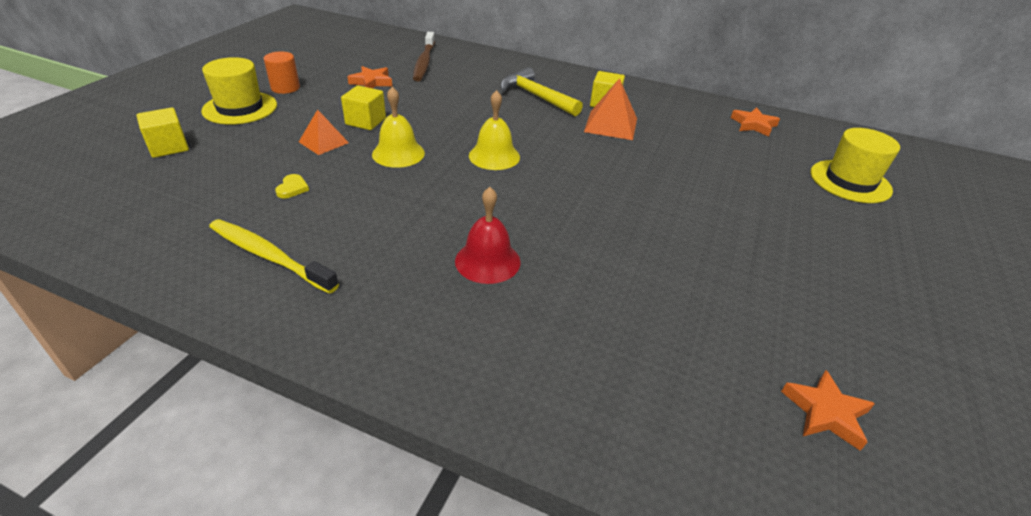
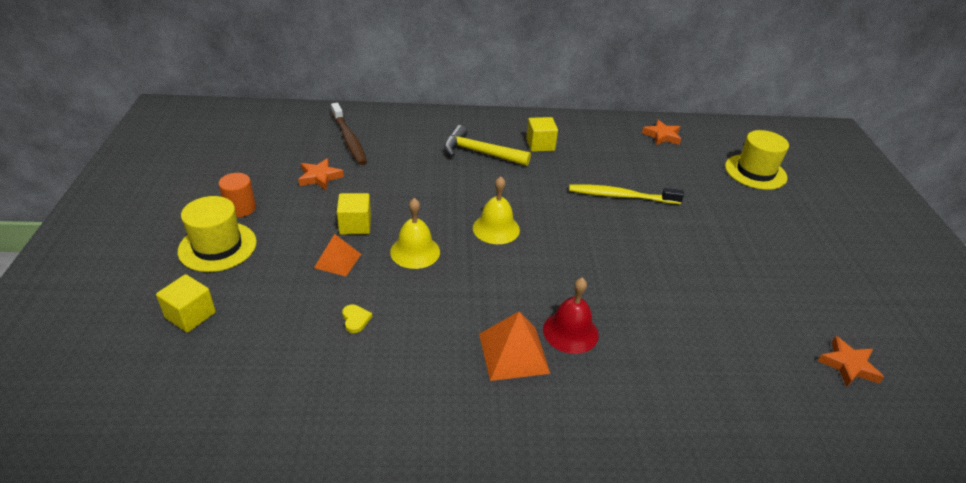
camera: 25 degrees left, 0 degrees up
(269, 256) = (399, 393): yellow toothbrush -> yellow toothbrush (621, 196)
(611, 125) = (561, 167): orange pyramid -> orange pyramid (513, 353)

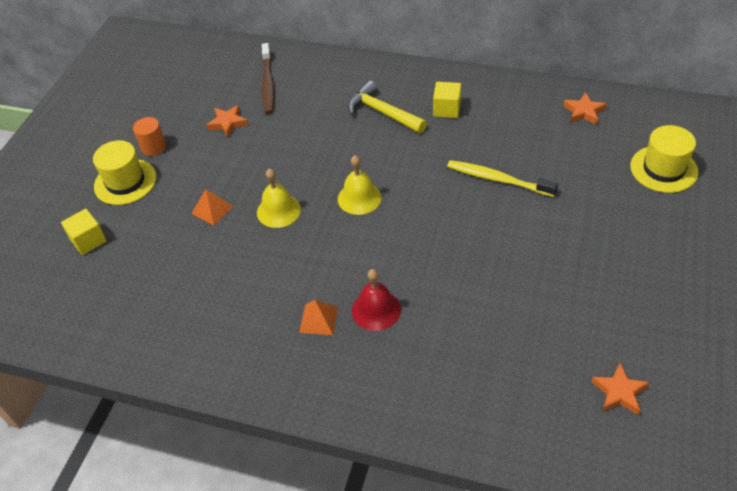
camera: 25 degrees right, 10 degrees up
(355, 225) = (239, 177): yellow cube -> none
(355, 319) = (206, 266): yellow heart -> none
(513, 353) = (318, 319): orange pyramid -> orange pyramid, size x0.66

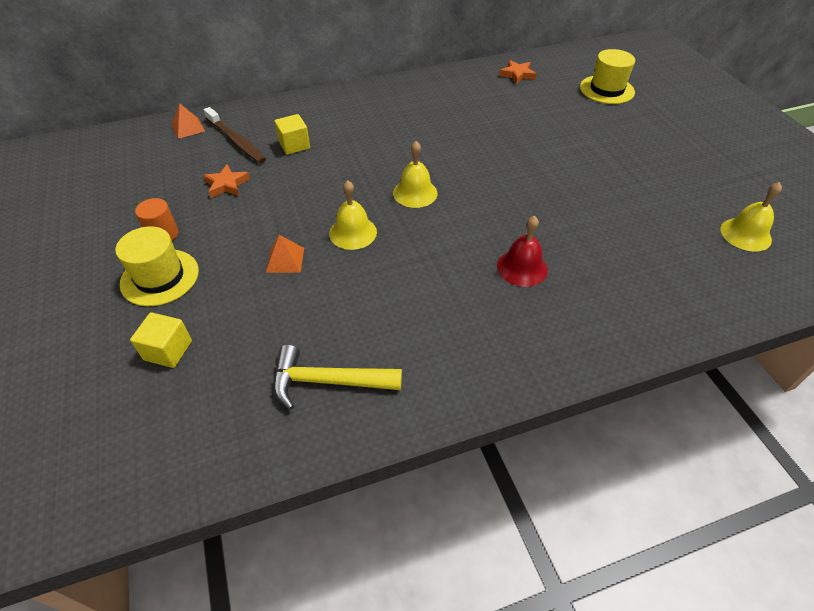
camera: 40 degrees left, 0 degrees up
(318, 319) = (483, 299): orange pyramid -> orange pyramid (188, 128)
(383, 112) = (367, 126): yellow hammer -> yellow hammer (328, 381)
(447, 109) = (417, 106): yellow cube -> yellow cube (294, 145)
(498, 179) = (508, 137): yellow toothbrush -> none
(619, 392) = (745, 234): orange star -> yellow bell

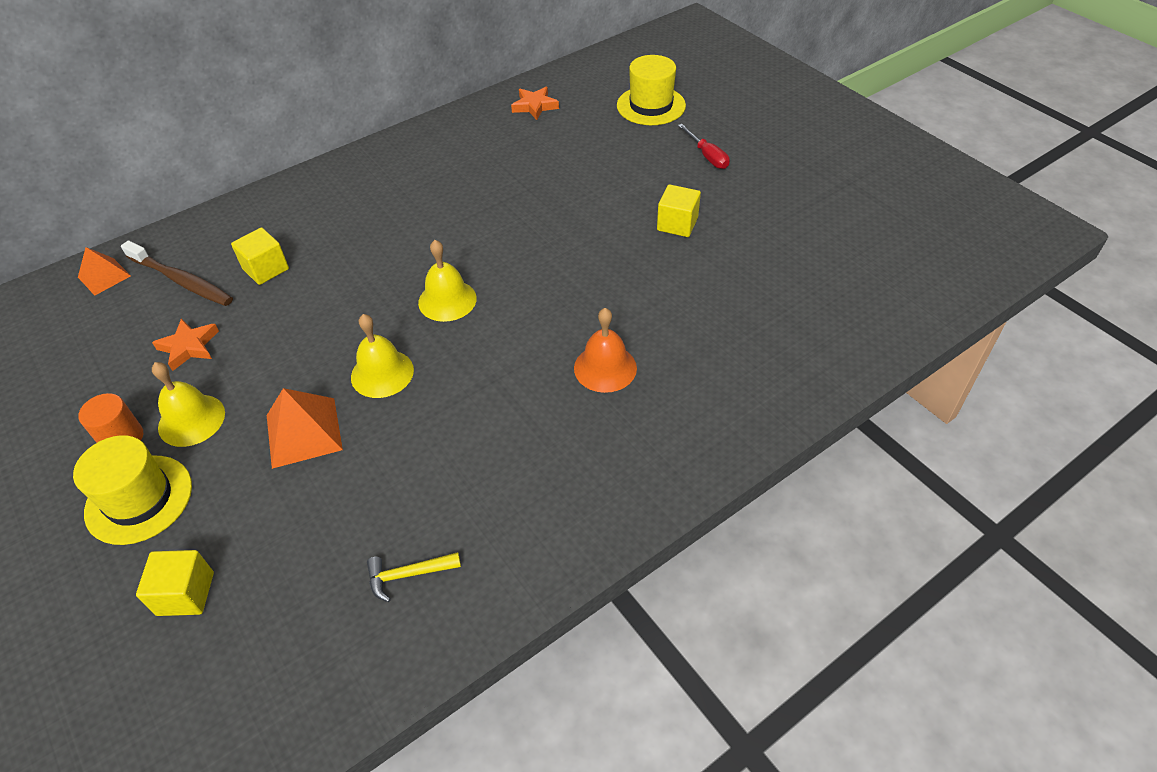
camera: 15 degrees left, 0 degrees up
(285, 260) = (304, 432): orange pyramid -> orange pyramid, size x1.51
(328, 381) = (408, 574): yellow hammer -> yellow hammer, size x0.57
(522, 267) = (605, 368): red bell -> orange bell
(607, 176) = (677, 224): none -> yellow cube
(643, 132) = (707, 156): none -> red screwdriver
(745, 234) = (849, 263): yellow bell -> yellow bell (191, 420)

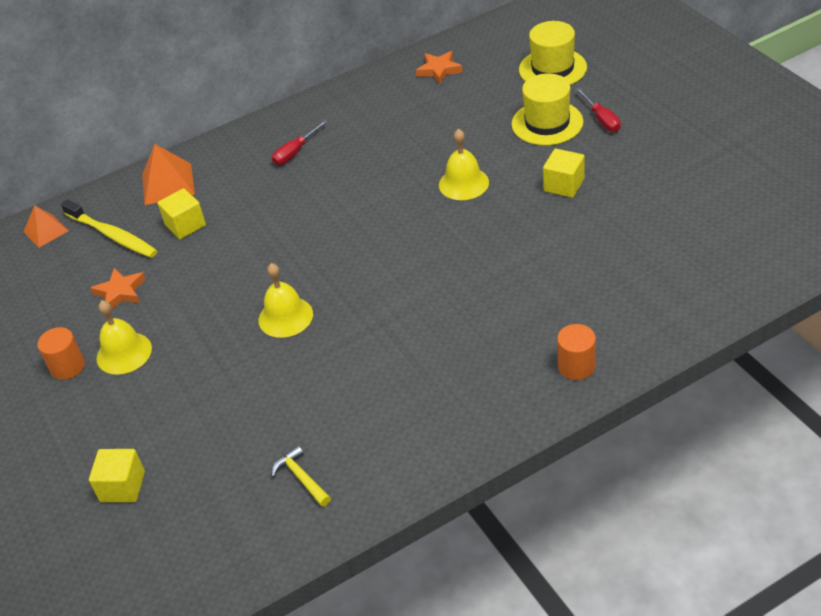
camera: 10 degrees right, 5 degrees down
(139, 499) = (83, 415): yellow hat -> yellow hat (547, 123)
(182, 281) = (112, 235): brown toothbrush -> yellow toothbrush
(304, 432) = (218, 364): orange pyramid -> orange pyramid (168, 184)
(387, 189) = (295, 152): none -> red screwdriver
(408, 574) = (301, 478): yellow hammer -> yellow hammer turned 60 degrees clockwise
(447, 300) = (345, 254): yellow bell -> yellow bell (463, 183)
(605, 368) = (482, 315): orange bell -> none
(716, 426) = (576, 366): none -> orange cylinder

